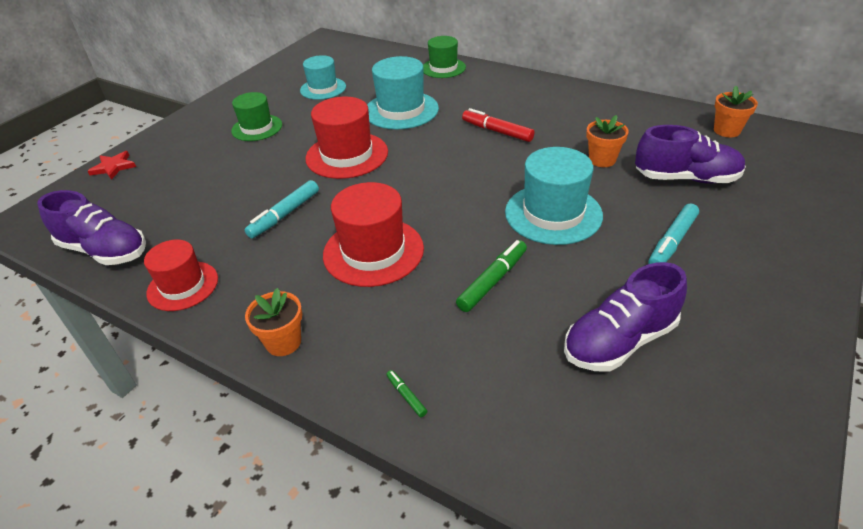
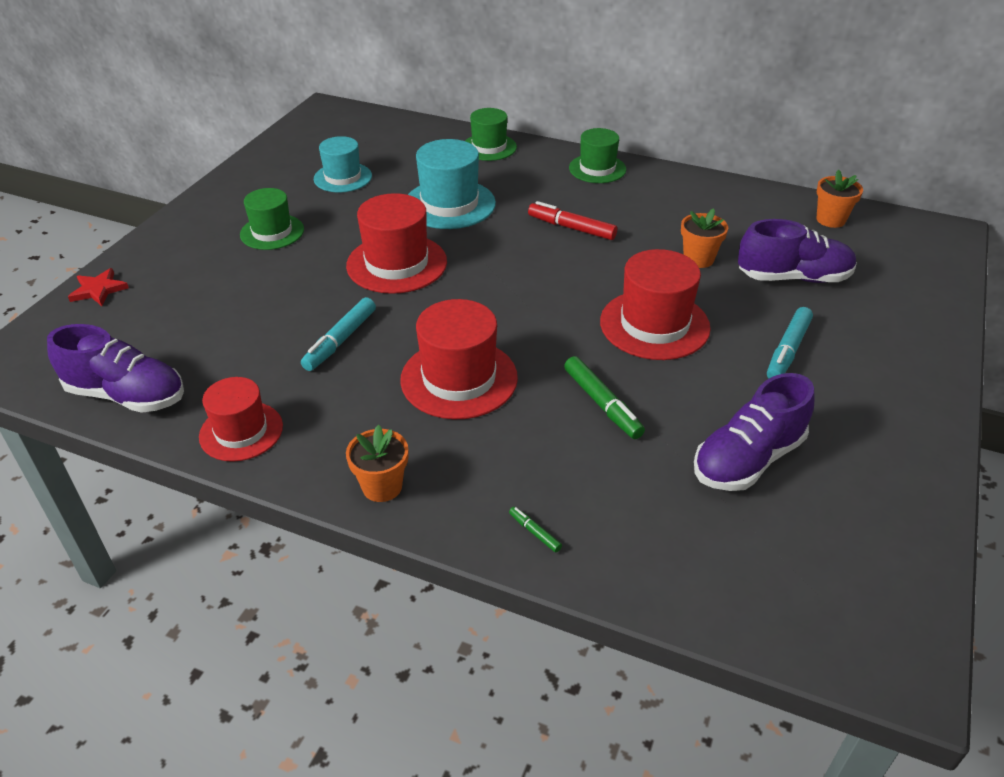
camera: 10 degrees left, 0 degrees up
(493, 281) = (602, 404): green marker -> green marker turned 120 degrees clockwise
(528, 85) = (597, 169): none -> green hat
(553, 213) = (654, 325): turquoise hat -> red hat

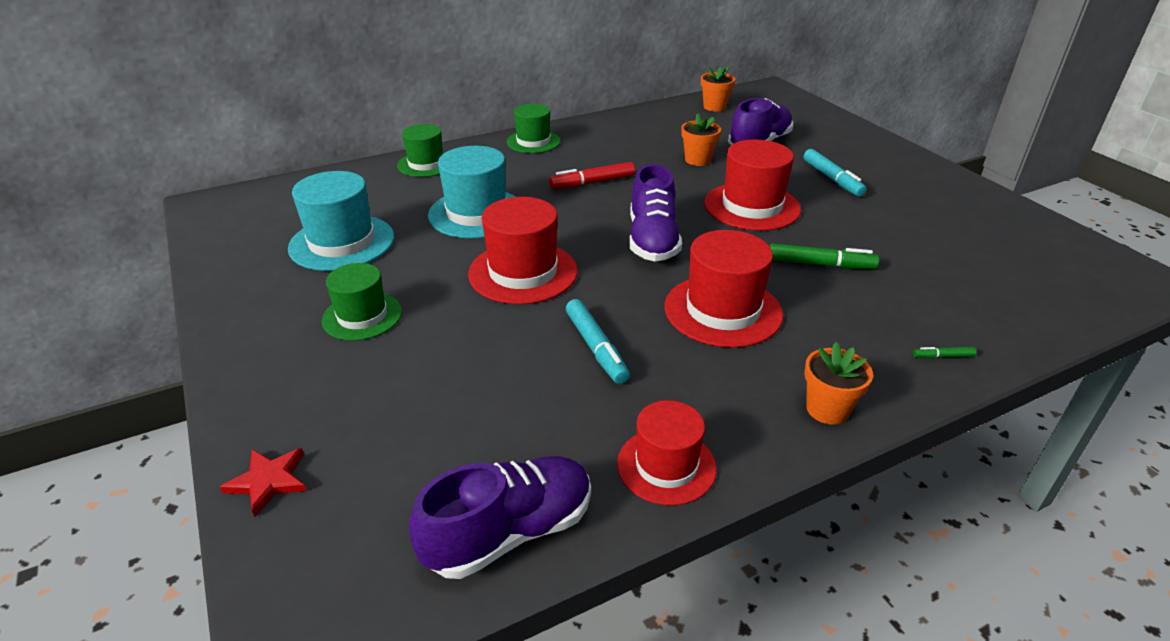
camera: 50 degrees left, 5 degrees down
(343, 177) = (342, 242): turquoise hat -> turquoise hat, size x1.52
(747, 459) = (929, 241): purple shoe -> purple shoe (652, 240)

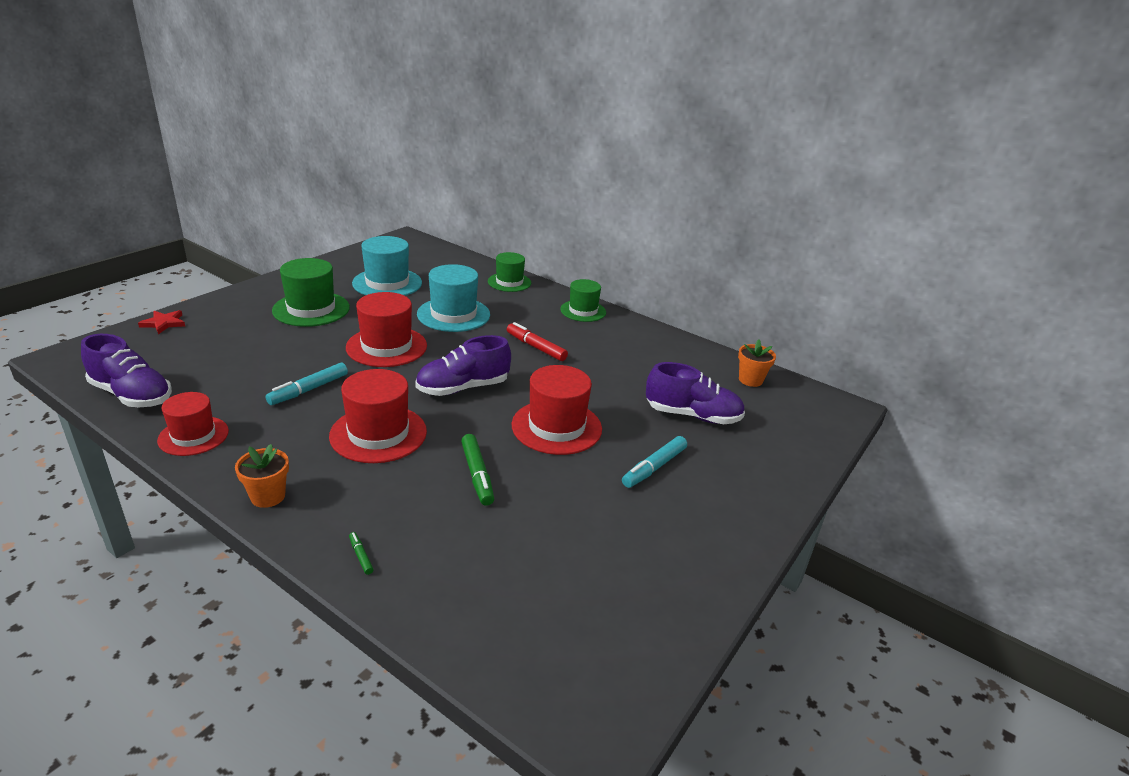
camera: 60 degrees right, 5 degrees down
(362, 316) = (311, 309): green hat -> green hat, size x1.52
(698, 160) = (622, 387): orange flower pot -> none

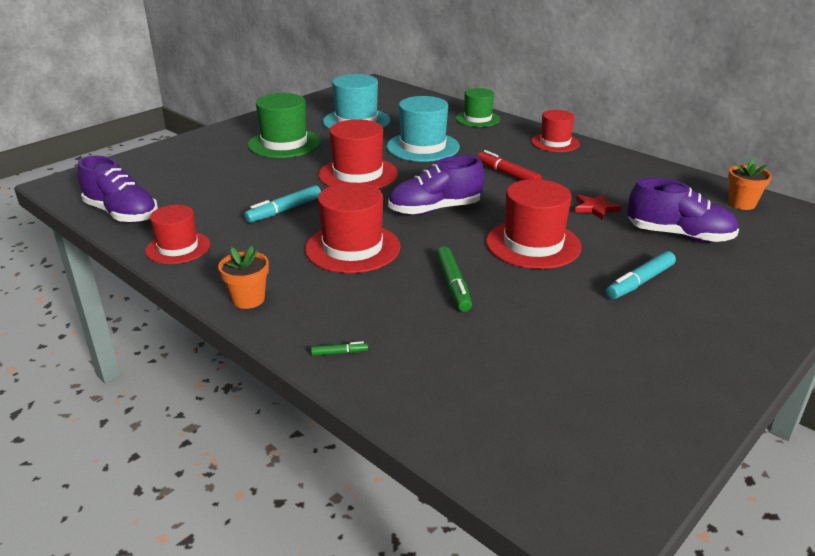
camera: 10 degrees right, 0 degrees up
(164, 323) = (149, 156): red star -> red star (595, 208)
(361, 556) = (339, 353): green marker -> green marker turned 105 degrees clockwise
(583, 311) = (555, 143): green hat -> red hat

